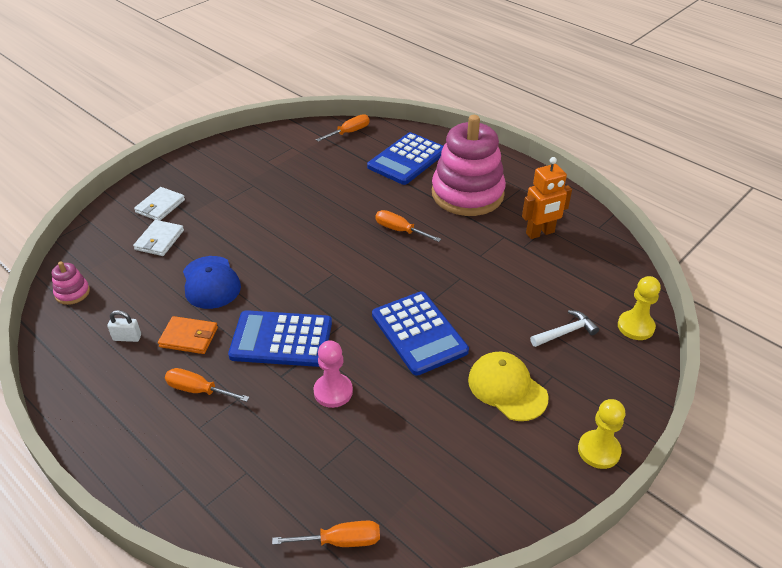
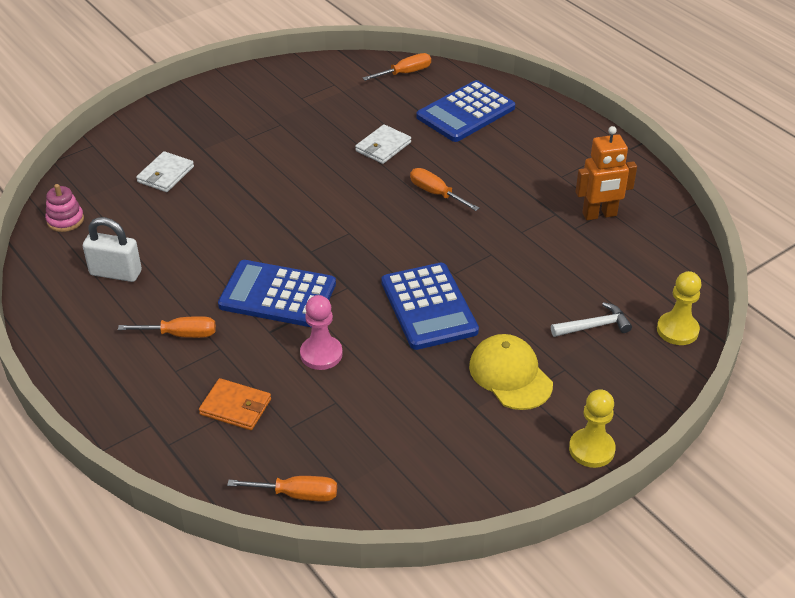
camera: 10 degrees right, 0 degrees up
(127, 337) = (116, 273): white padlock -> white padlock, size x1.71
(160, 206) = (172, 137): white wallet -> white wallet (383, 147)
(189, 337) = (180, 280): orange wallet -> orange wallet (235, 407)
(198, 390) = (180, 334): orange screwdriver -> orange screwdriver turned 150 degrees clockwise
(211, 282) = (213, 226): blue cap -> none
(467, 194) = (526, 160): pink stacking toy -> none

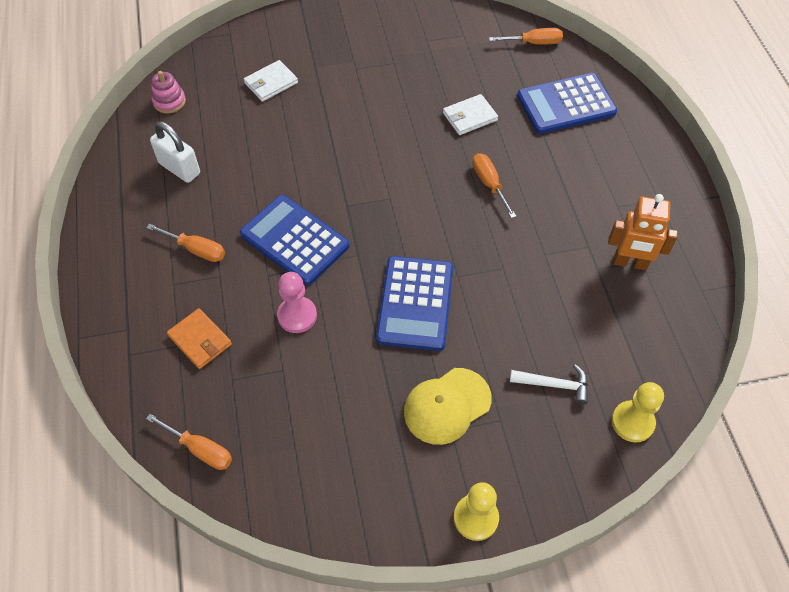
camera: 25 degrees right, 15 degrees up
(510, 375) = (447, 406): yellow cap -> yellow cap turned 120 degrees counterclockwise

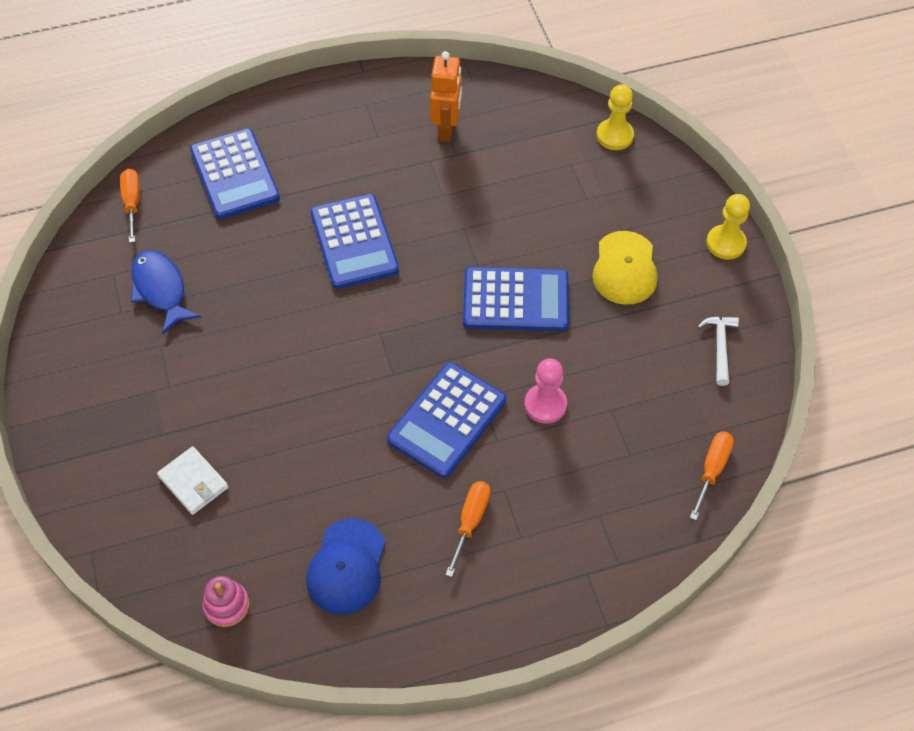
camera: 95 degrees left, 0 degrees up
(179, 168) = (346, 567): white padlock -> blue cap
(200, 340) = (589, 494): orange wallet -> none
(446, 61) = (161, 290): none -> blue fish
(447, 406) = (625, 268): yellow cap -> yellow cap turned 45 degrees clockwise
(469, 117) = (254, 263): white wallet -> none
(489, 184) = (354, 242): orange screwdriver -> blue calculator
(554, 385) = (588, 189): white hammer -> white hammer (720, 347)

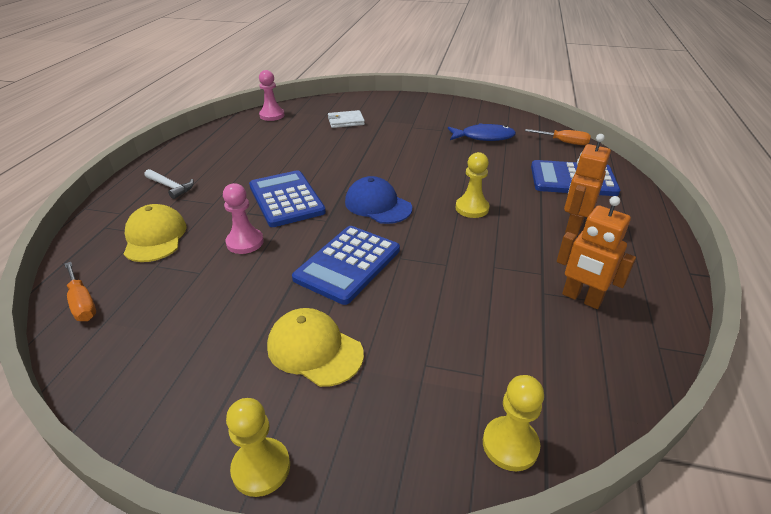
camera: 120 degrees right, 20 degrees down
(226, 605) = (272, 115): pink stacking toy -> pink pawn
(338, 155) = (573, 227): none -> orange robot
(346, 567) = (245, 145): blue cap -> blue cap (378, 205)
(354, 242) = (472, 208): blue calculator -> yellow pawn
(470, 521) = (213, 185): orange screwdriver -> none
(596, 495) = (155, 237): none -> yellow cap
(720, 347) = (160, 375): white hammer -> white hammer (171, 187)

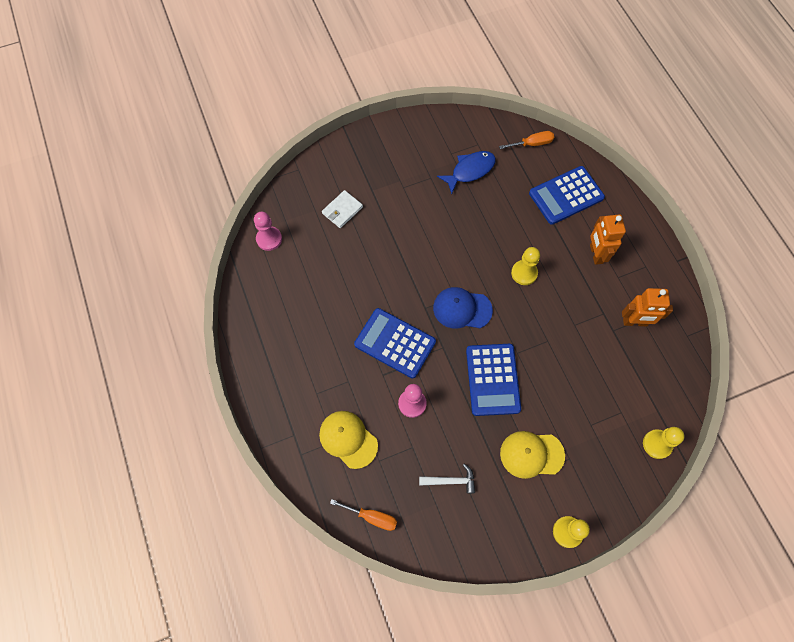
camera: 35 degrees left, 30 degrees up
(171, 187) = (296, 385): white hammer -> white hammer (450, 481)

